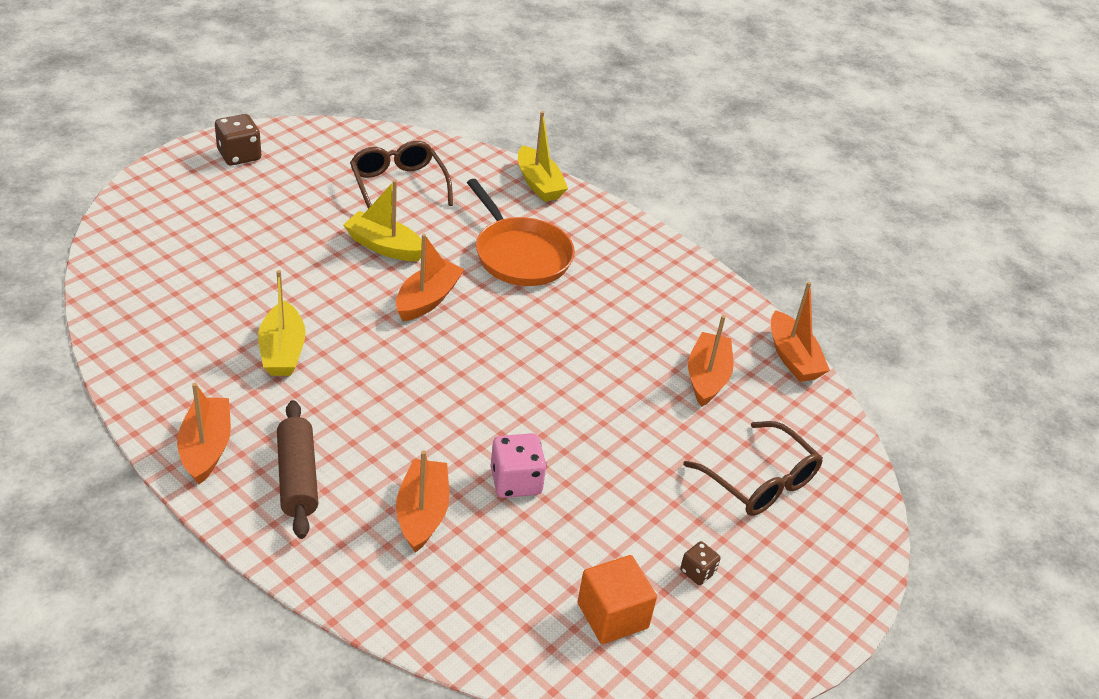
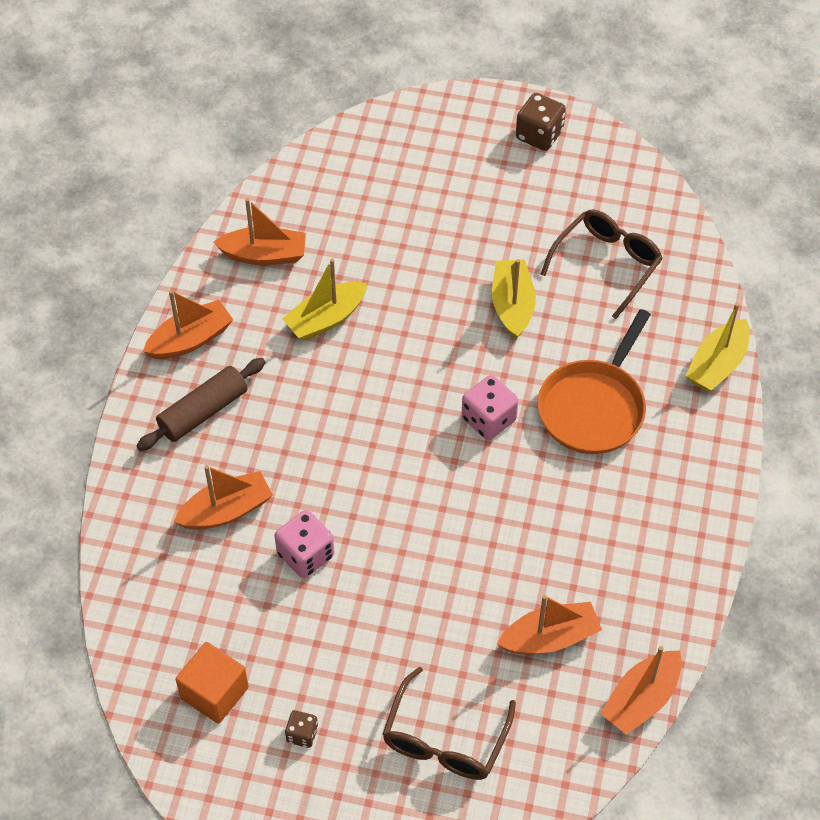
camera: 65 degrees right, 15 degrees up
(427, 299) = (471, 375): orange boat -> orange boat (264, 255)
(479, 311) = (488, 419): none -> pink dice

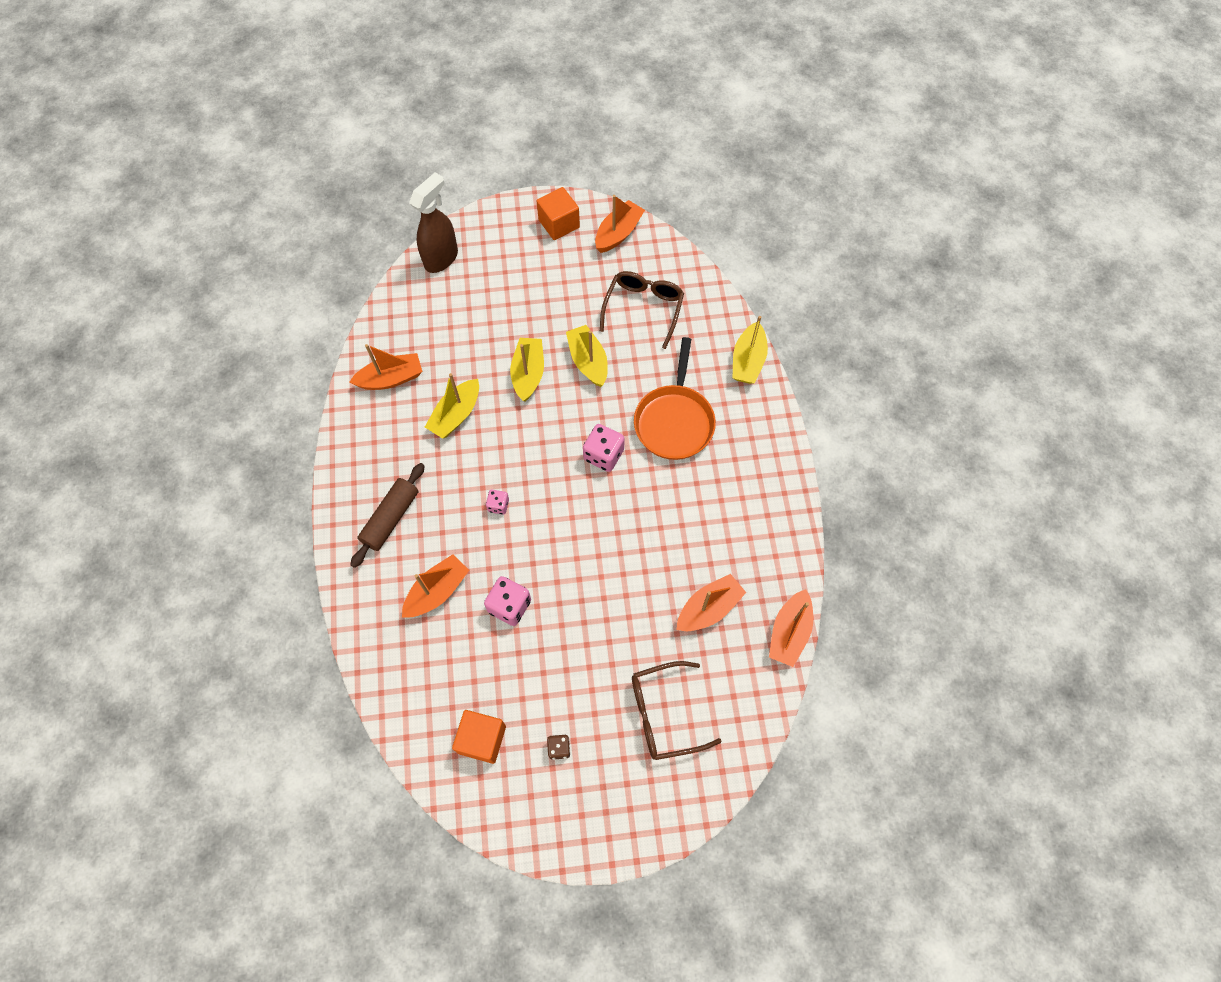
camera: 20 degrees left, 10 degrees up
(191, 339) = (360, 464): orange boat -> orange boat (618, 233)
(337, 437) = (498, 505): none -> pink dice
(378, 135) = (441, 258): none -> brown spray bottle
(432, 298) = (528, 373): none -> yellow boat
(445, 739) = (663, 714): brown glasses -> brown glasses turned 75 degrees clockwise
(539, 135) = (559, 224): brown dice -> orange cube

